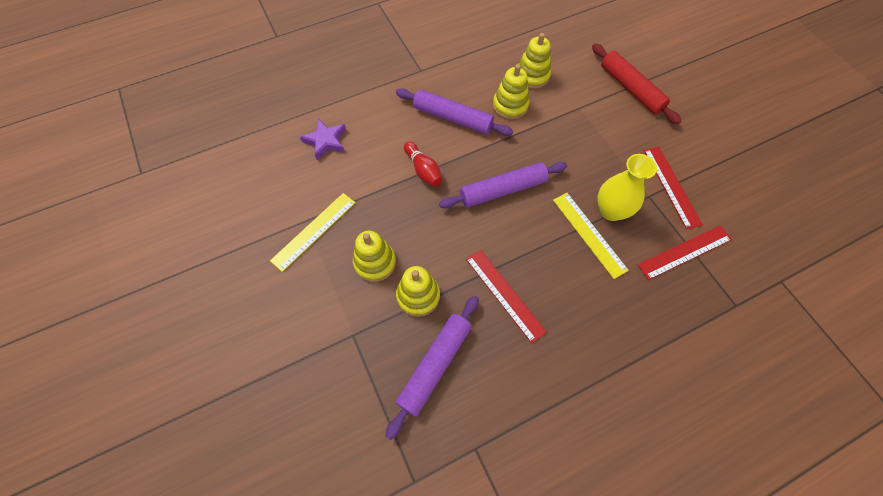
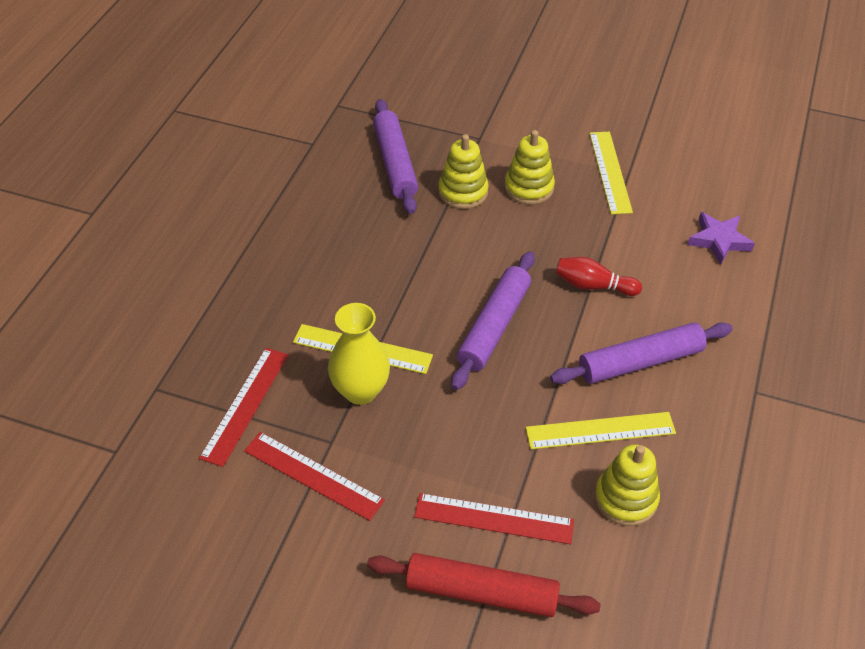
camera: 135 degrees right, 15 degrees down
(504, 294) = (392, 242): red ruler -> red ruler (494, 518)
(510, 105) = (600, 430): yellow stacking toy -> yellow ruler

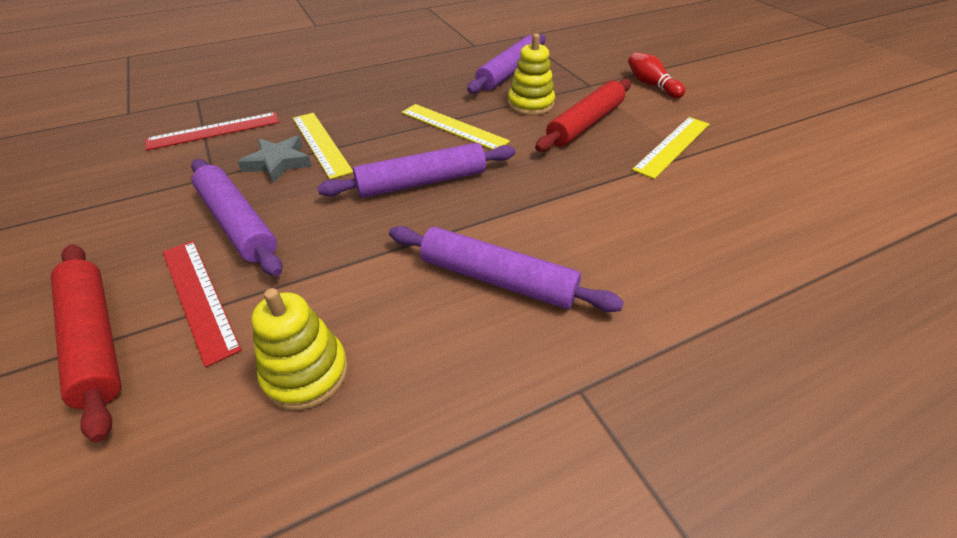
camera: 45 degrees right, 5 degrees down
(313, 475) = (170, 186): red ruler -> none
(360, 391) = (278, 163): yellow vase -> grey star
(424, 457) = (238, 223): none -> purple rolling pin
(529, 188) = (585, 124): yellow stacking toy -> red rolling pin
(593, 286) = (542, 204): red bowling pin -> red bowling pin (651, 85)
(600, 430) = (378, 303): yellow ruler -> yellow ruler (453, 127)
(719, 240) = (721, 241): purple star -> none

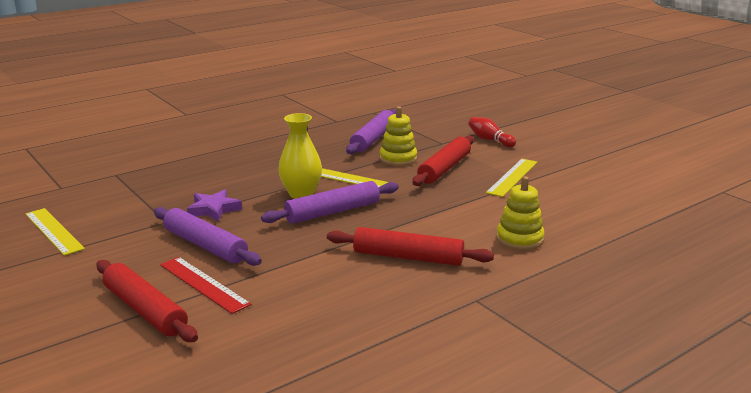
camera: 10 degrees left, 20 degrees down
(214, 131) = (146, 194): red ruler -> none
(278, 163) = (214, 209): grey star -> purple star
(306, 373) = (300, 310): yellow stacking toy -> yellow stacking toy (519, 239)
(321, 144) = (241, 195): yellow ruler -> yellow ruler (54, 231)
(393, 148) = (301, 194): none -> yellow vase
(497, 279) = (408, 257): purple rolling pin -> red rolling pin

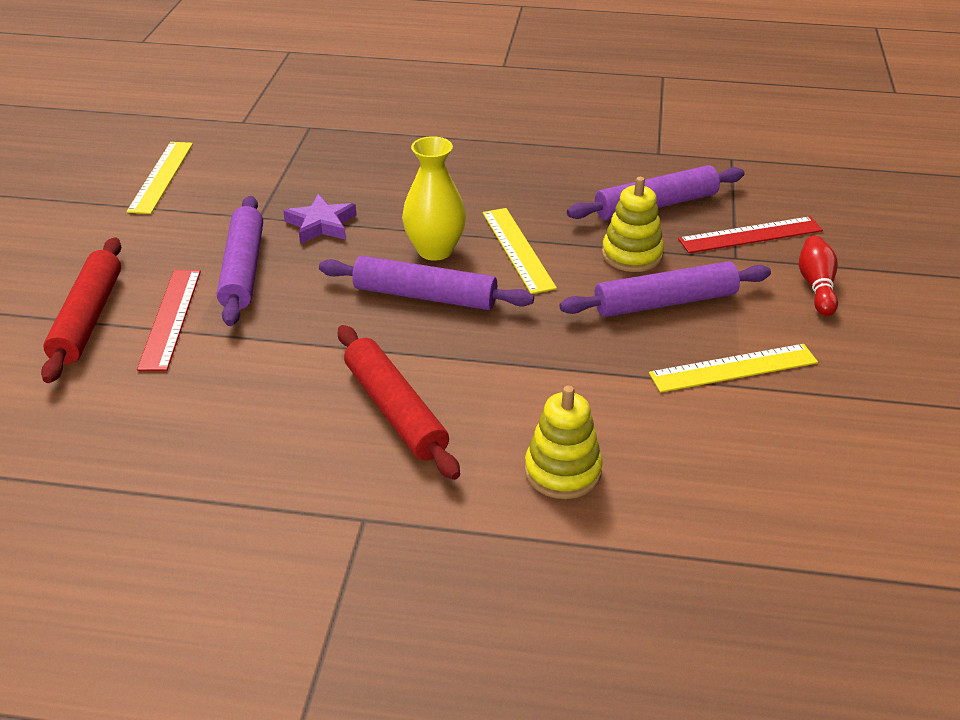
camera: 45 degrees right, 15 degrees up
(433, 134) = (750, 235): none -> red ruler
(444, 168) = (665, 302): red rolling pin -> purple rolling pin

